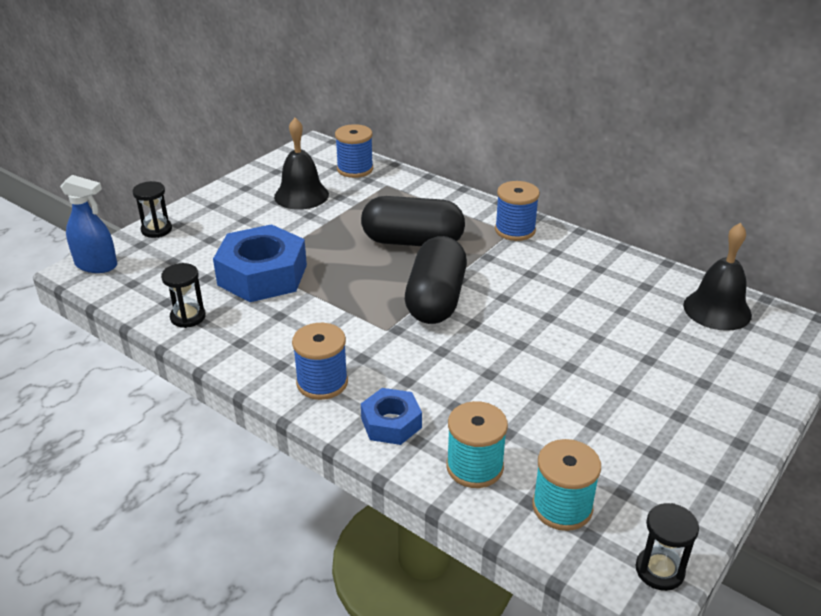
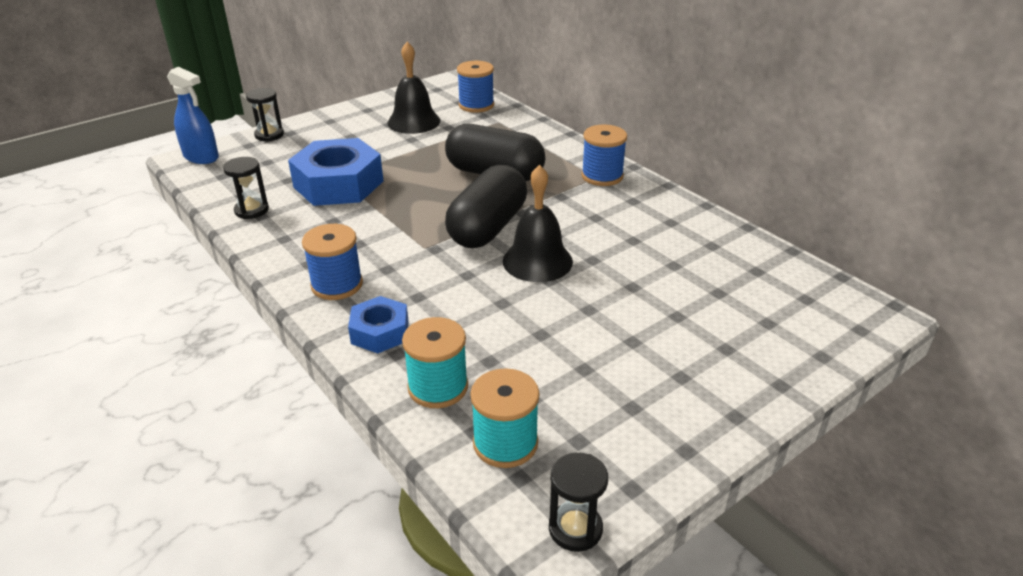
camera: 15 degrees right, 0 degrees up
(717, 310) = (779, 279): black bell -> black bell (537, 261)

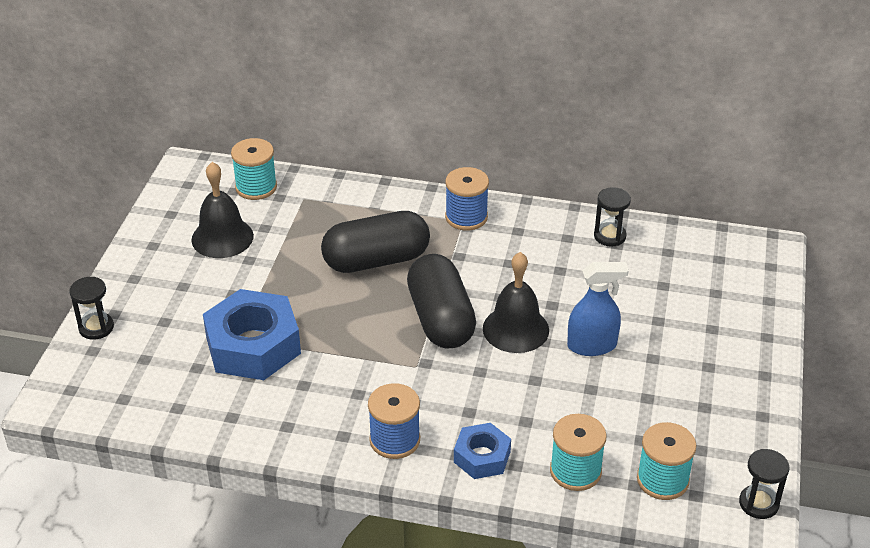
camera: 40 degrees left, 5 degrees up
(201, 157) = (65, 390): blue spray bottle -> blue spray bottle (592, 345)
(251, 210) = (214, 417): black hourglass -> black hourglass (609, 236)
(476, 105) = (256, 187): blue spool -> turquoise spool

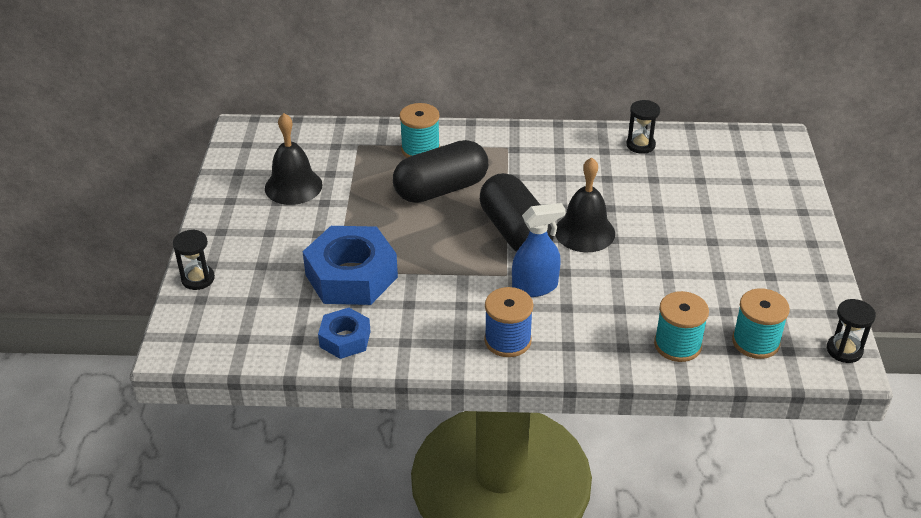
camera: 10 degrees left, 0 degrees up
(256, 187) = (311, 140): turquoise spool -> turquoise spool (420, 149)
(466, 217) = (510, 144): blue spool -> none
(482, 457) = (591, 344): blue nut -> blue nut (345, 339)
(592, 345) = (656, 237): blue spray bottle -> blue spray bottle (535, 287)

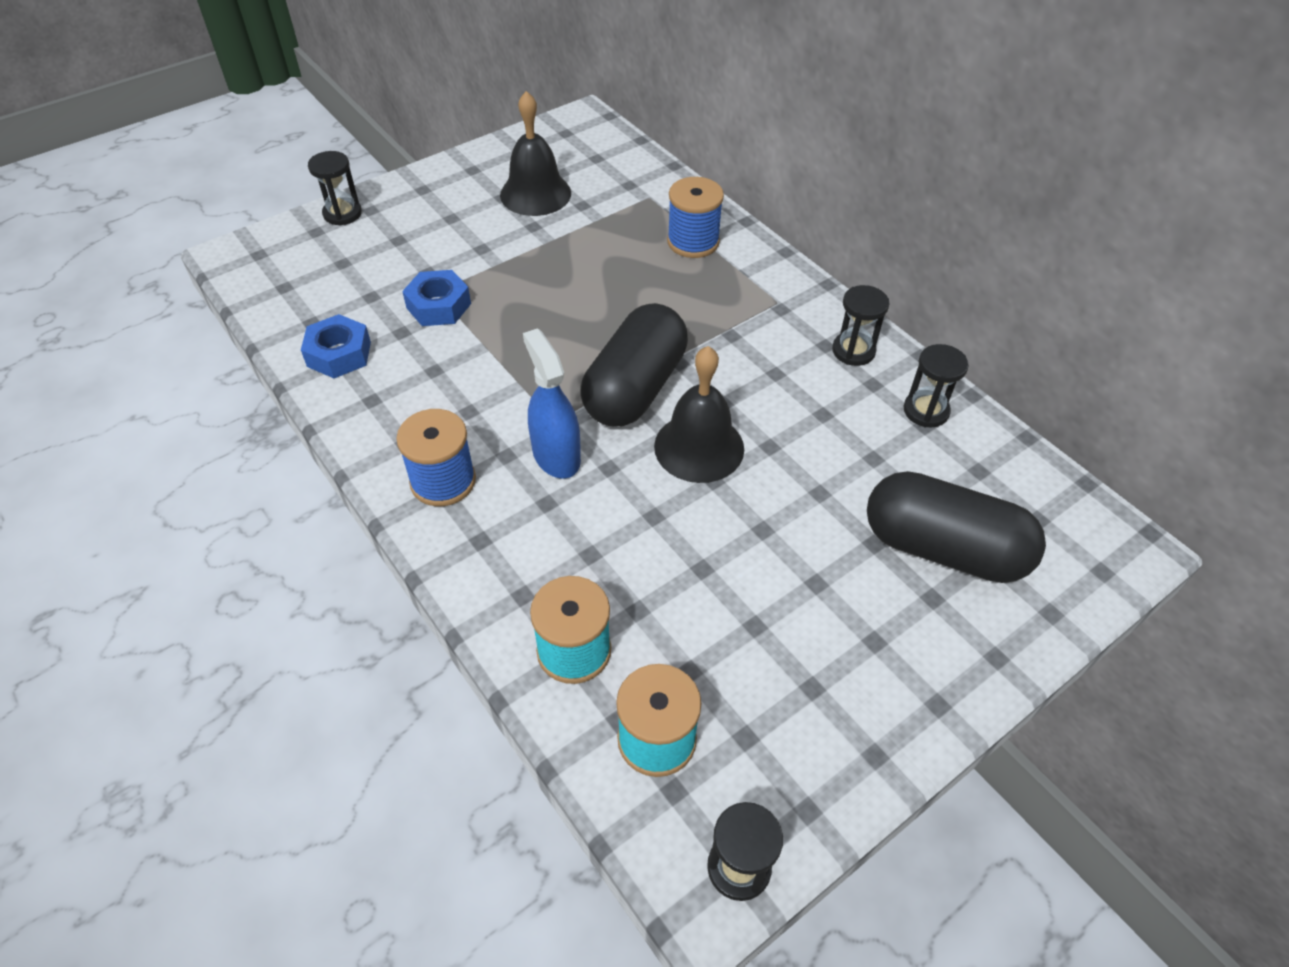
camera: 50 degrees right, 10 degrees up
(351, 276) = (439, 306): blue nut -> blue nut, size x0.55
(420, 149) = (693, 242): turquoise spool -> blue spool
(441, 189) = (644, 292): black capsule -> black capsule (943, 548)
(535, 287) = (556, 455): blue spray bottle -> blue spray bottle turned 150 degrees counterclockwise
(574, 143) = (853, 351): none -> black hourglass

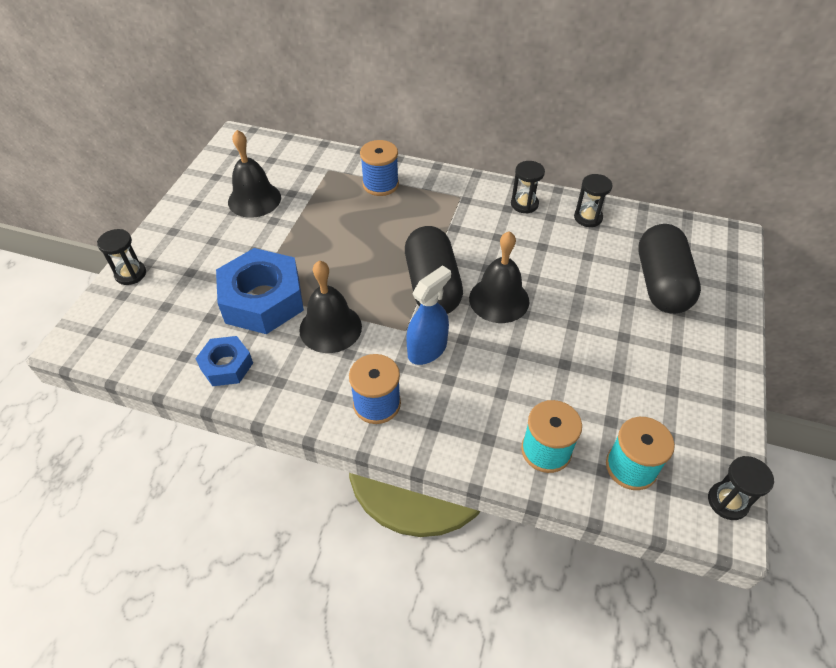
camera: 35 degrees left, 0 degrees up
(439, 306) = (263, 300): blue nut -> blue nut, size x1.83
(477, 373) = (330, 328): none -> black bell
(556, 455) = (427, 349): blue spray bottle -> blue spray bottle turned 105 degrees clockwise
(943, 548) = (661, 284): black capsule -> black capsule turned 75 degrees counterclockwise

